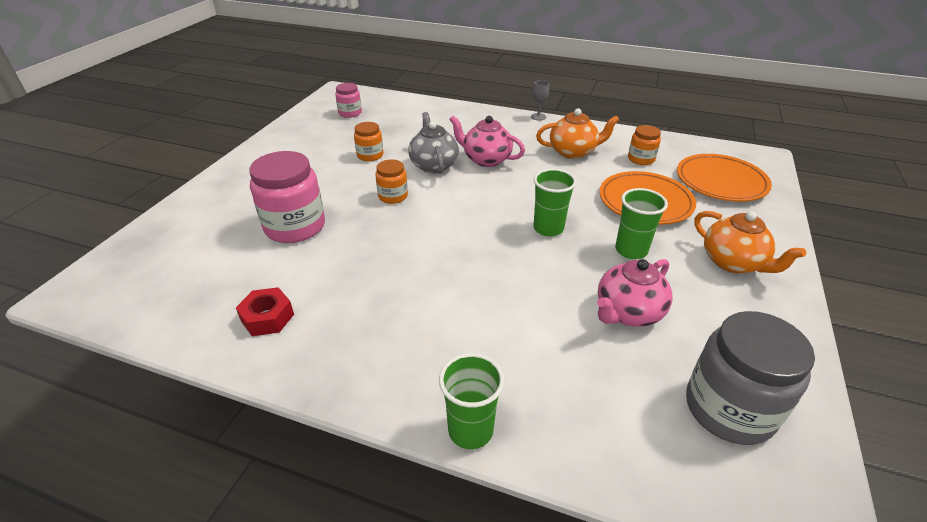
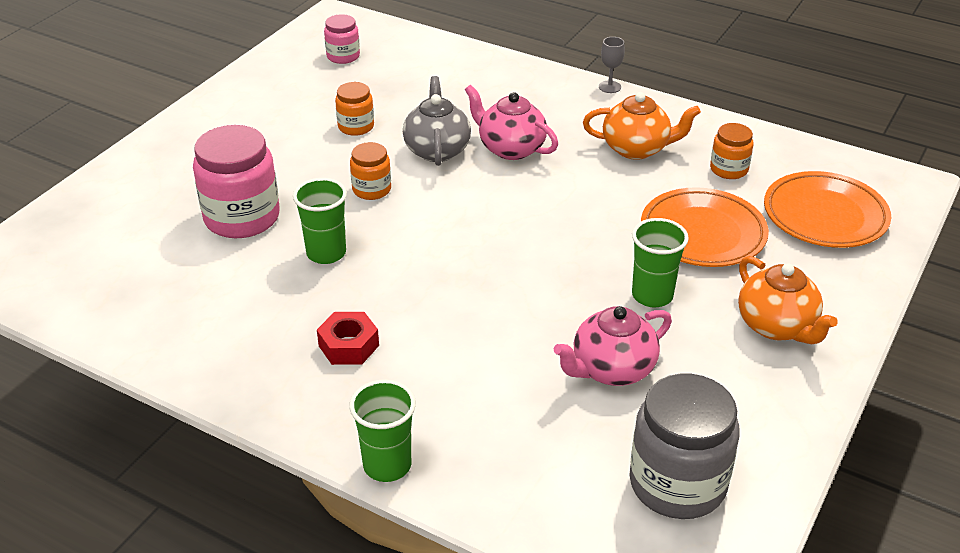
camera: 10 degrees right, 0 degrees up
(267, 317) = (195, 323): red nut -> red nut (348, 345)
(548, 228) = (557, 255): green cup -> green cup (326, 253)

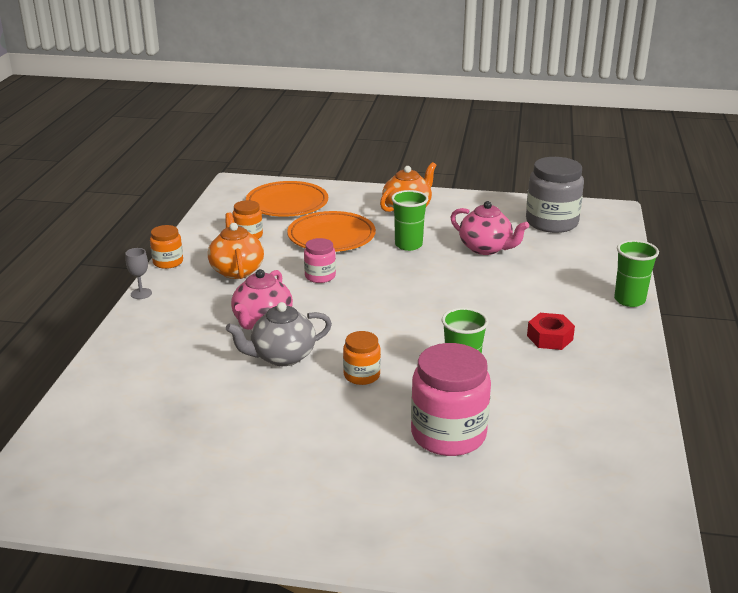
camera: 110 degrees left, 10 degrees down
(343, 56) = (115, 461): pink jar -> pink jar (320, 276)
(356, 126) = (263, 411): orange jar -> orange jar (168, 262)

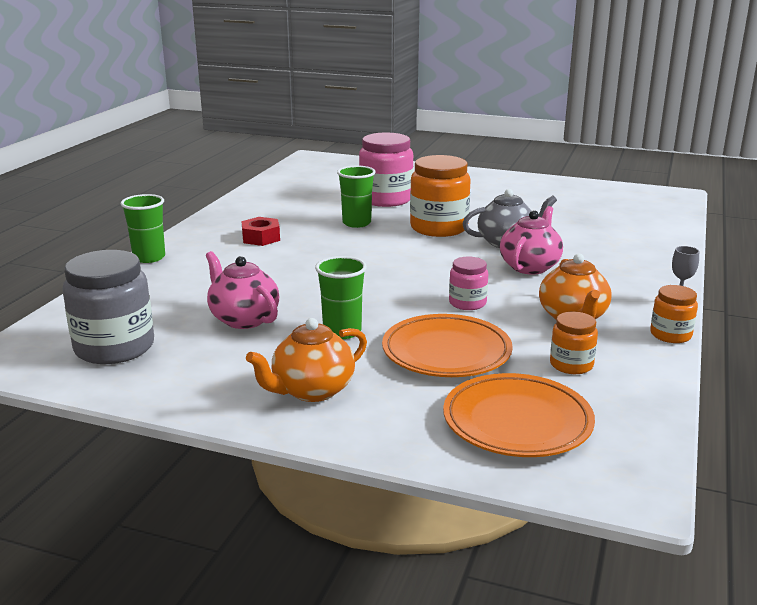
camera: 170 degrees left, 5 degrees down
(361, 375) = (439, 228): orange jar -> orange jar, size x1.89

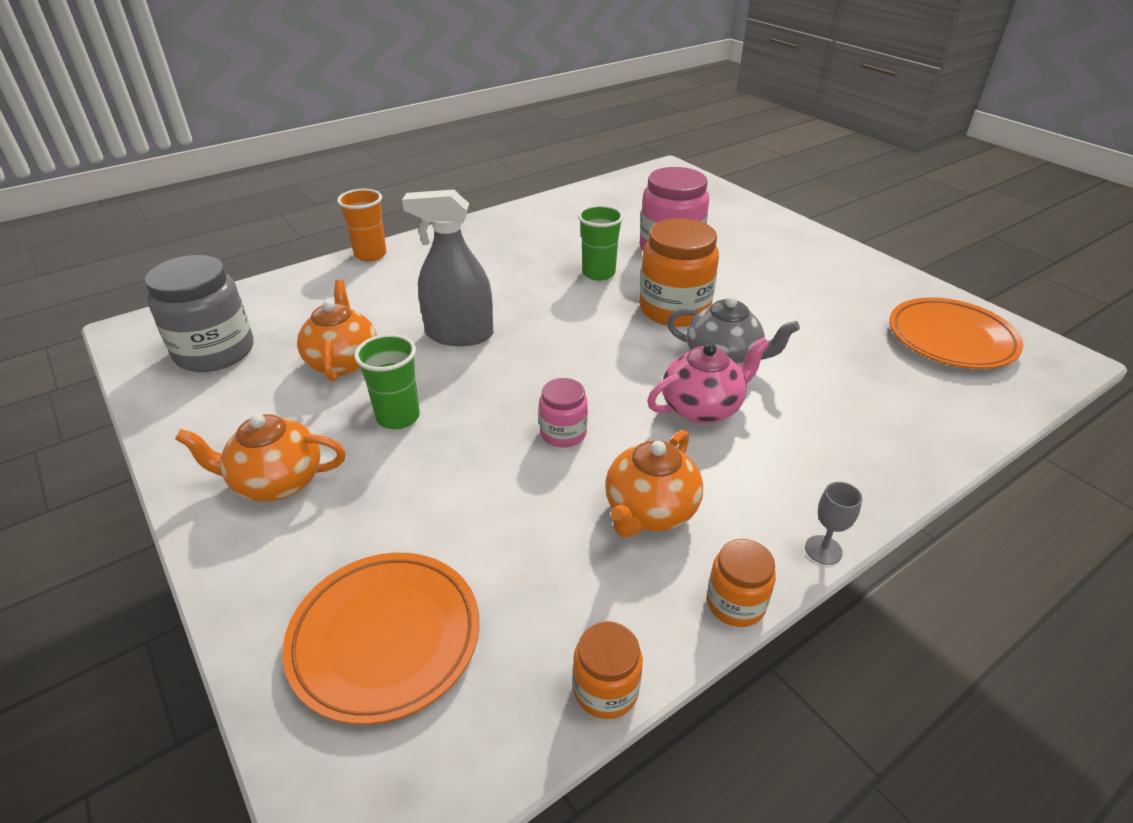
camera: 35 degrees right, 15 degrees up
(149, 257) = (370, 255): green cup -> orange cup
(243, 319) = (343, 361): pink teapot -> orange teapot
(261, 238) = (487, 262): red nut -> none
(310, 280) = (459, 334): none -> grey spray bottle
(446, 352) = (451, 495): orange plate -> orange plate (951, 339)
(571, 365) = (551, 585): orange jar -> orange jar (605, 689)

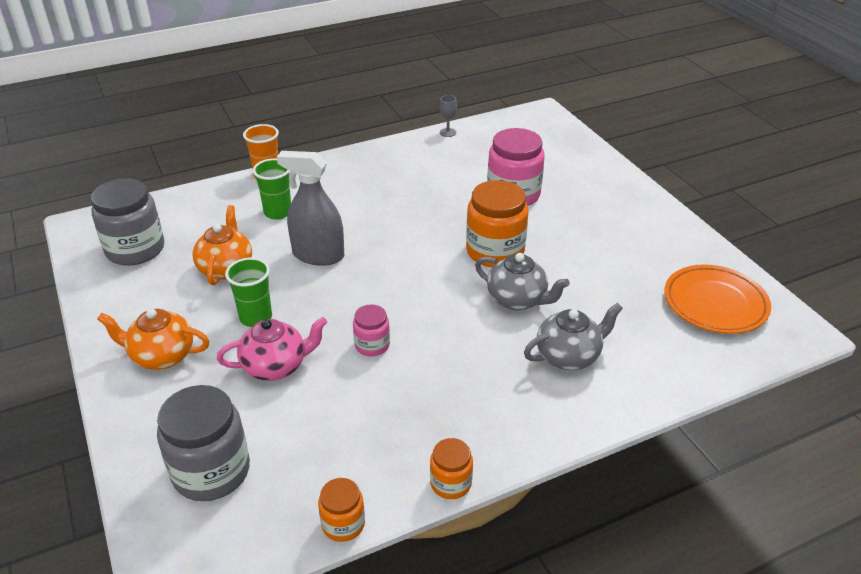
camera: 10 degrees right, 0 degrees up
(385, 638) = (211, 471): orange plate -> grey jar
(598, 273) = (445, 211): green cup -> green cup (278, 212)
(650, 511) = (415, 412): orange teapot -> none
(702, 408) = (484, 338): pink teapot -> pink teapot (276, 366)
(814, 417) = (568, 356): none -> grey teapot
(823, 550) = (529, 456): grey goblet -> grey goblet (447, 132)

